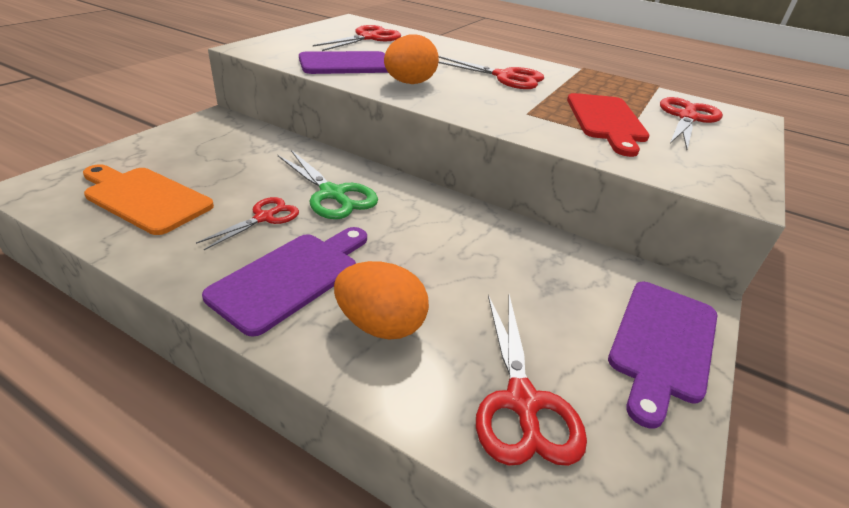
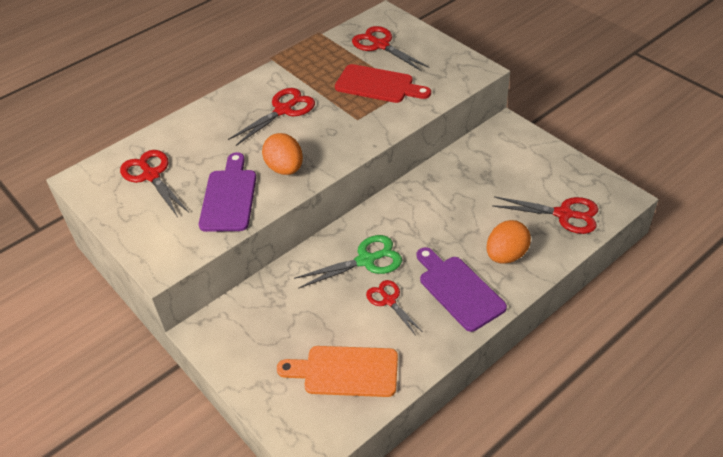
camera: 65 degrees left, 10 degrees up
(145, 198) = (345, 371): orange cutting board -> orange cutting board turned 45 degrees clockwise
(662, 343) = (536, 153): purple cutting board -> none

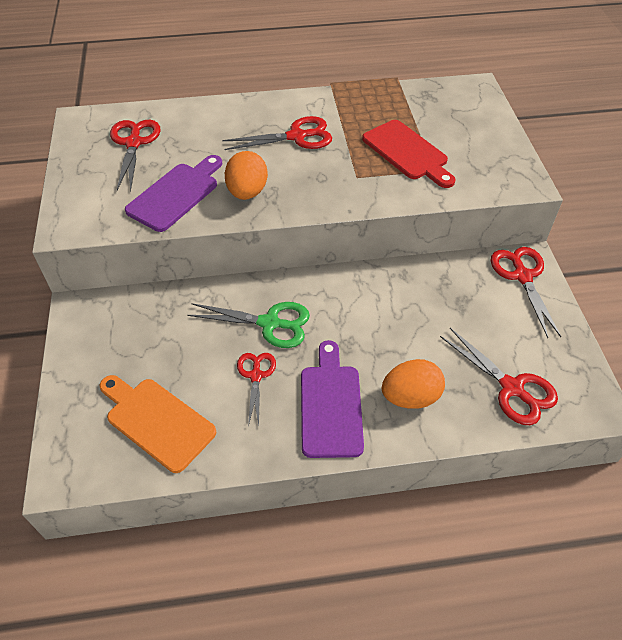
camera: 30 degrees right, 5 degrees up
(381, 45) = (446, 114): red scissors -> red scissors (522, 276)

